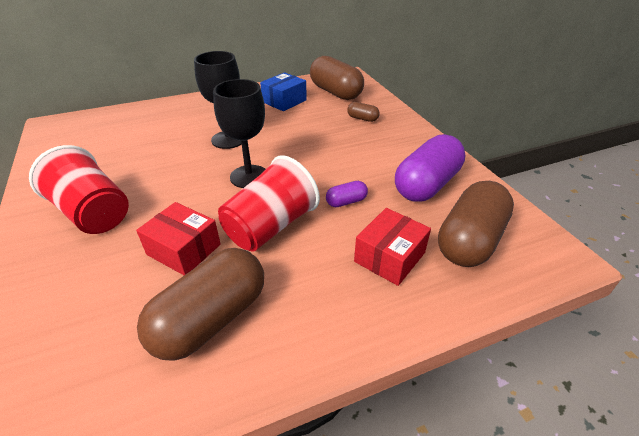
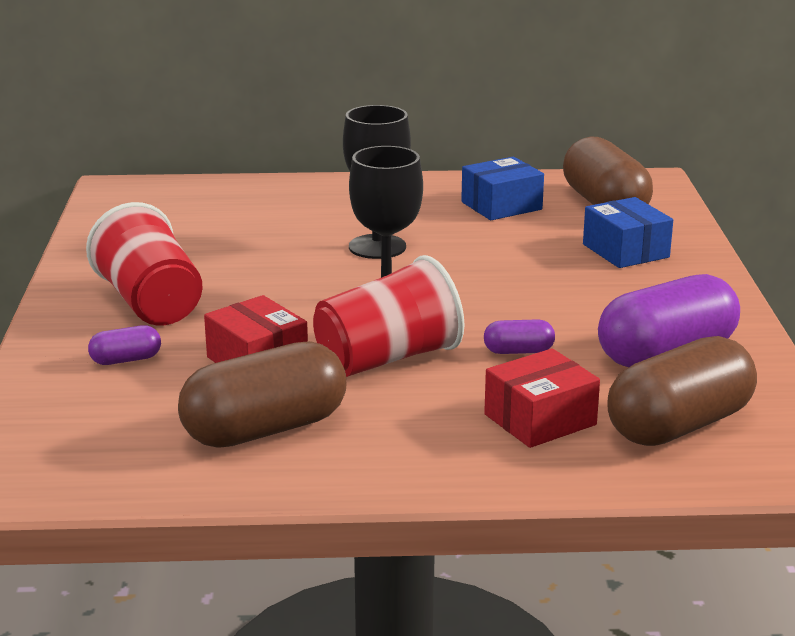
camera: 20 degrees right, 15 degrees down
(84, 272) = (126, 360): none -> purple capsule
(362, 119) = (625, 251): brown capsule -> blue box

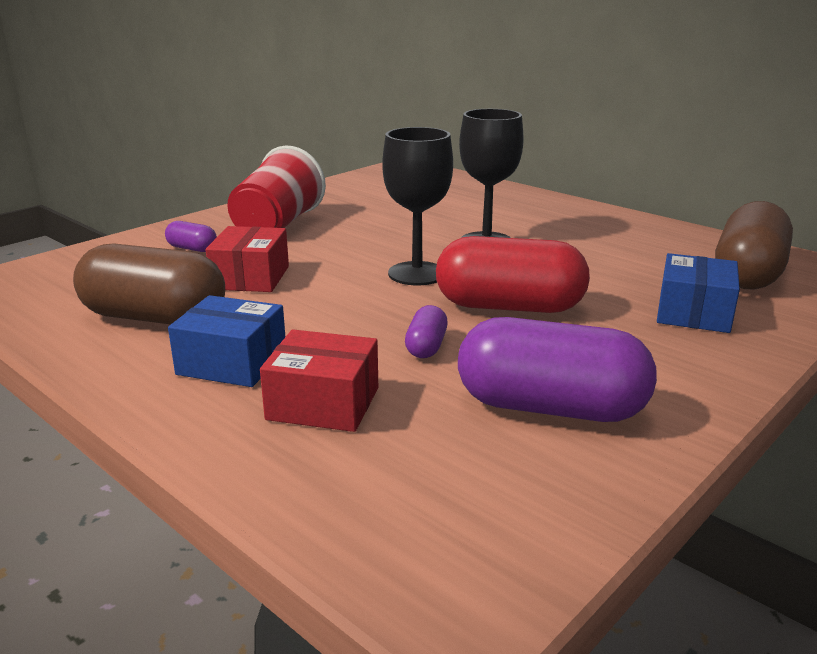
camera: 45 degrees right, 0 degrees up
(387, 359) = (325, 310): red cup -> none
(501, 206) = (645, 247): blue box -> blue box (232, 363)
(509, 297) = (509, 307): none -> red capsule
(518, 351) = (426, 347): purple capsule -> purple capsule turned 60 degrees clockwise
(679, 425) = (422, 474): brown capsule -> none

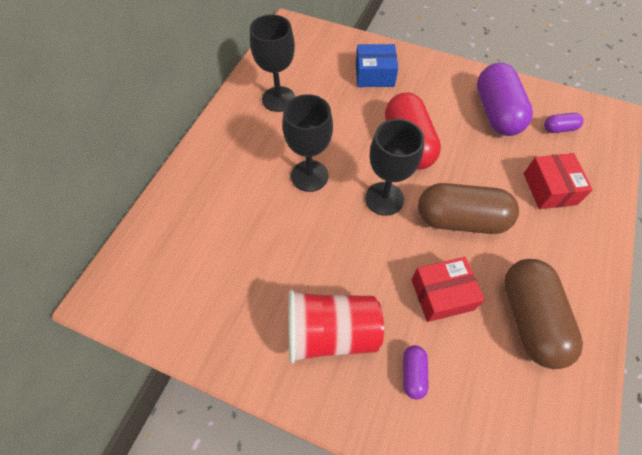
camera: 110 degrees left, 35 degrees up
(232, 363) = (545, 244): blue box -> none
(426, 347) = (474, 167): purple capsule -> purple capsule (559, 129)
(642, 243) = (278, 99): none -> black goblet
(748, 274) = (311, 56): brown capsule -> brown capsule (460, 220)

